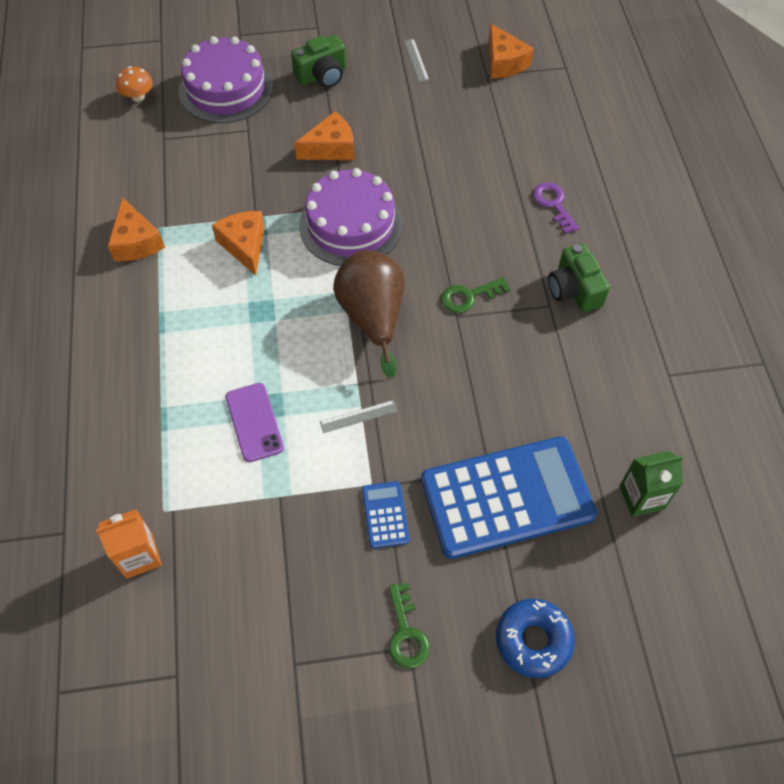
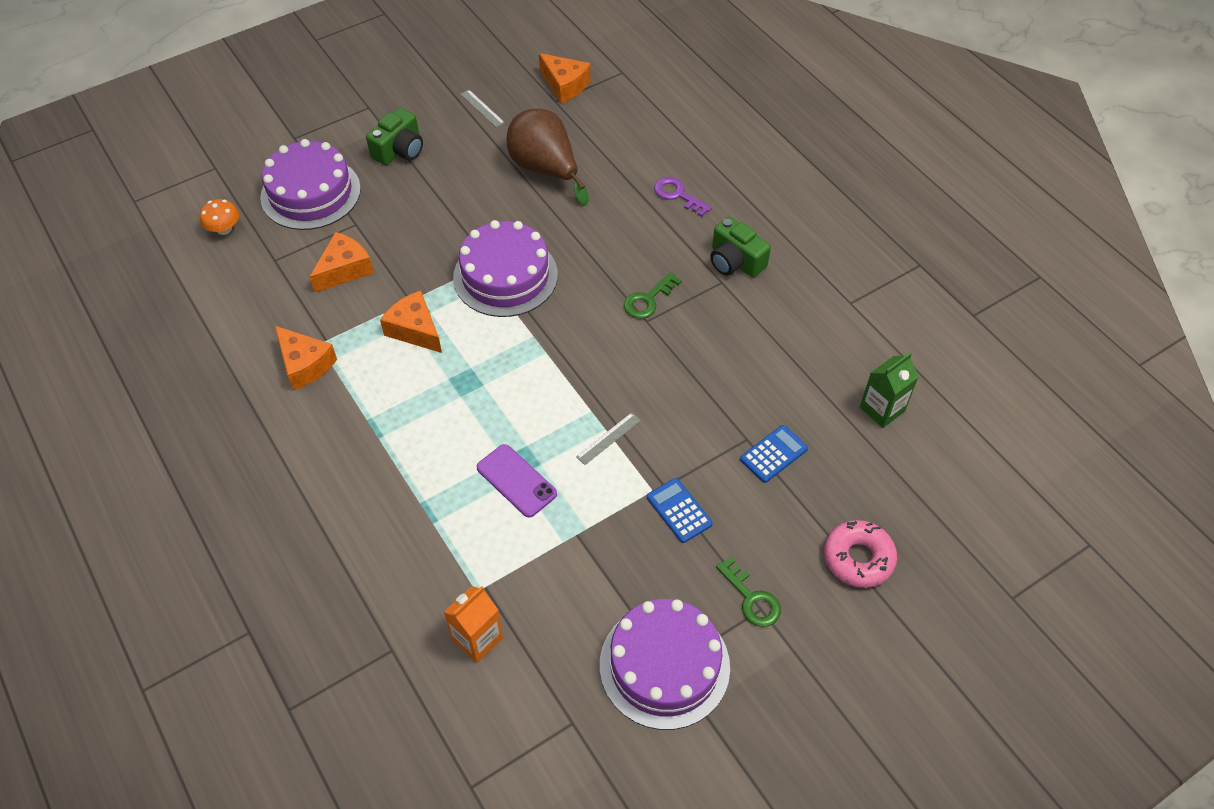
camera: 25 degrees left, 5 degrees down
(288, 660) = (664, 665): none -> purple cake
(331, 148) = (447, 214): orange cheese -> orange cheese (344, 269)
(372, 317) = (572, 349): brown pear -> brown pear (545, 169)
(507, 497) = (773, 454): blue calculator -> blue calculator, size x0.42
(533, 640) = (858, 558): blue donut -> pink donut

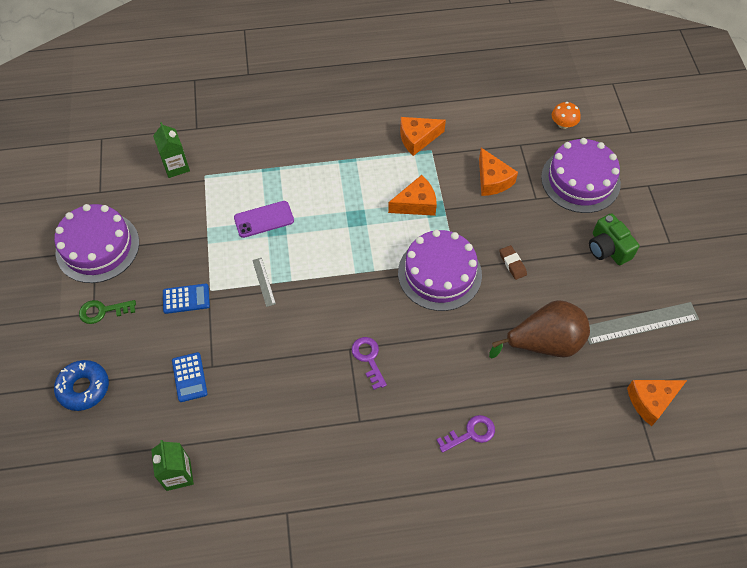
camera: 115 degrees right, 5 degrees up
(459, 219) = (512, 264): none -> brown eraser
(477, 638) = (176, 166): orange carton -> green carton
(482, 108) = (640, 323): grey ruler -> grey ruler, size x2.01
(648, 300) = (368, 359): green key -> purple key
(735, 261) = (375, 442): green camera -> none
(858, 558) = (84, 388): pink donut -> blue donut

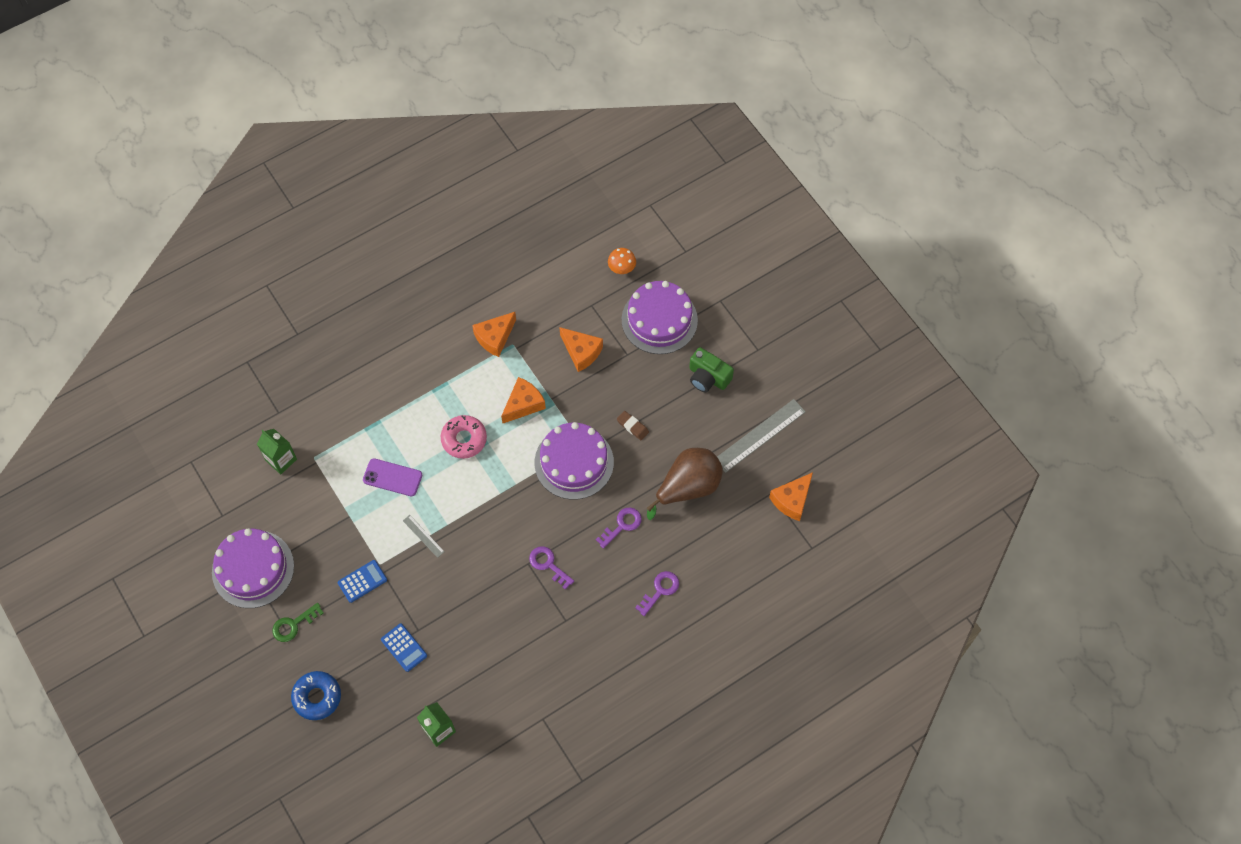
camera: 25 degrees left, 5 degrees up
(264, 219) = (392, 477): purple phone -> purple phone turned 60 degrees clockwise
(346, 212) = (464, 439): none -> pink donut
(460, 352) = (622, 525): none -> purple key

